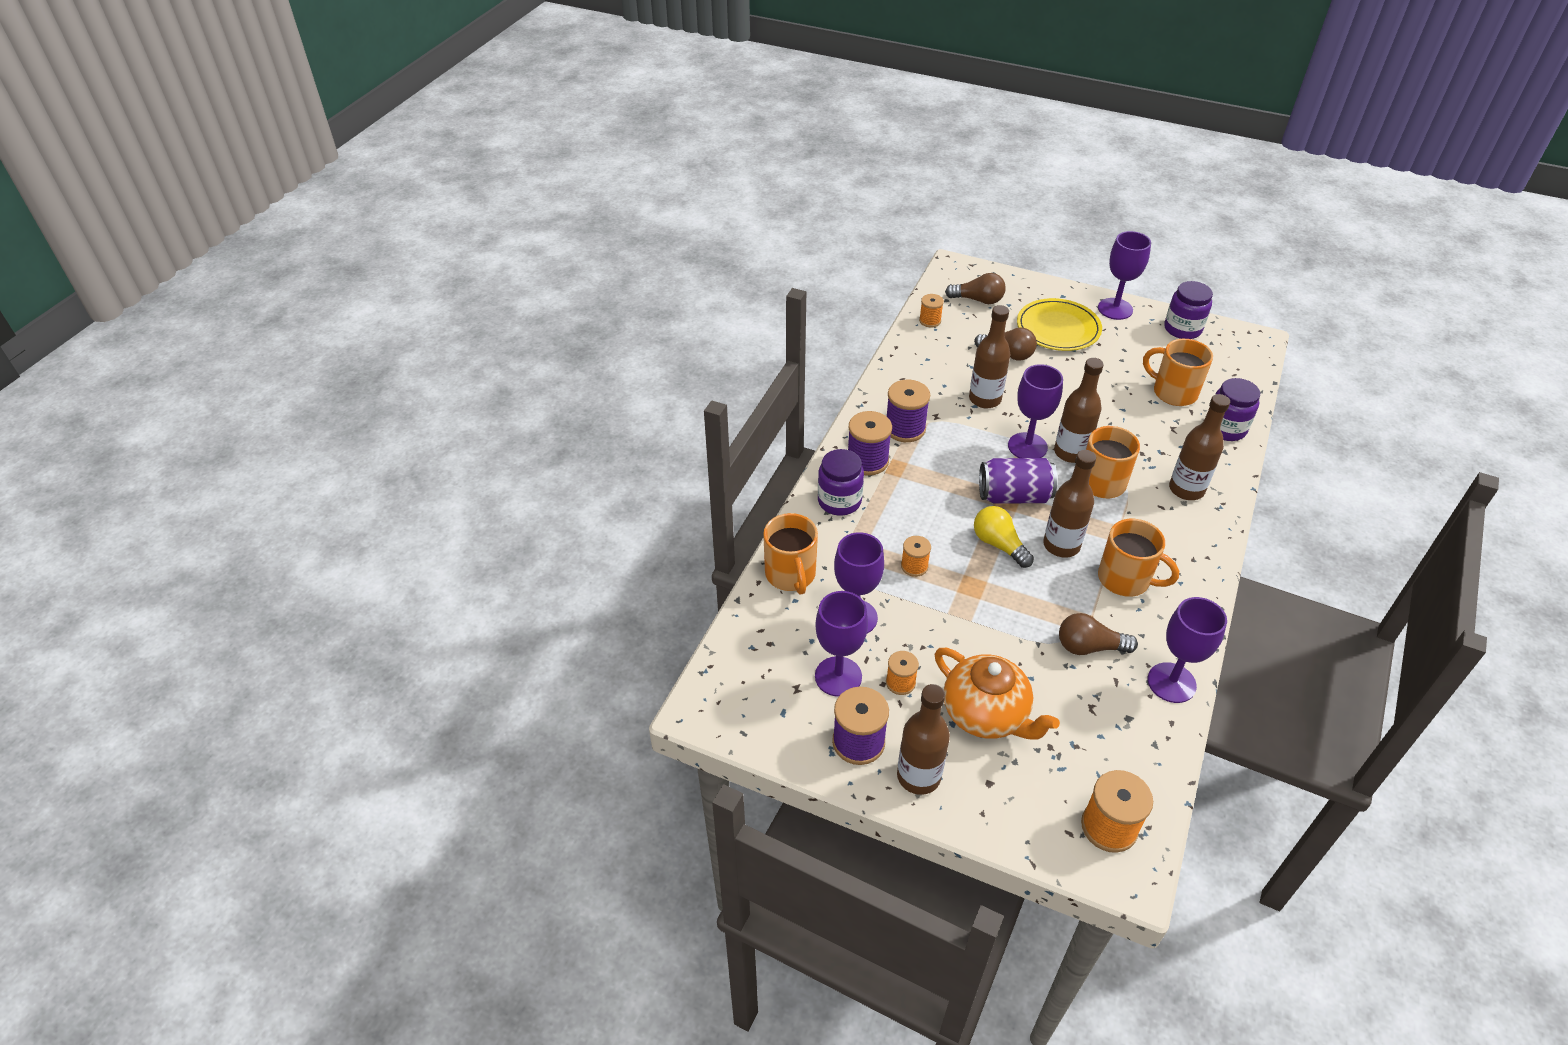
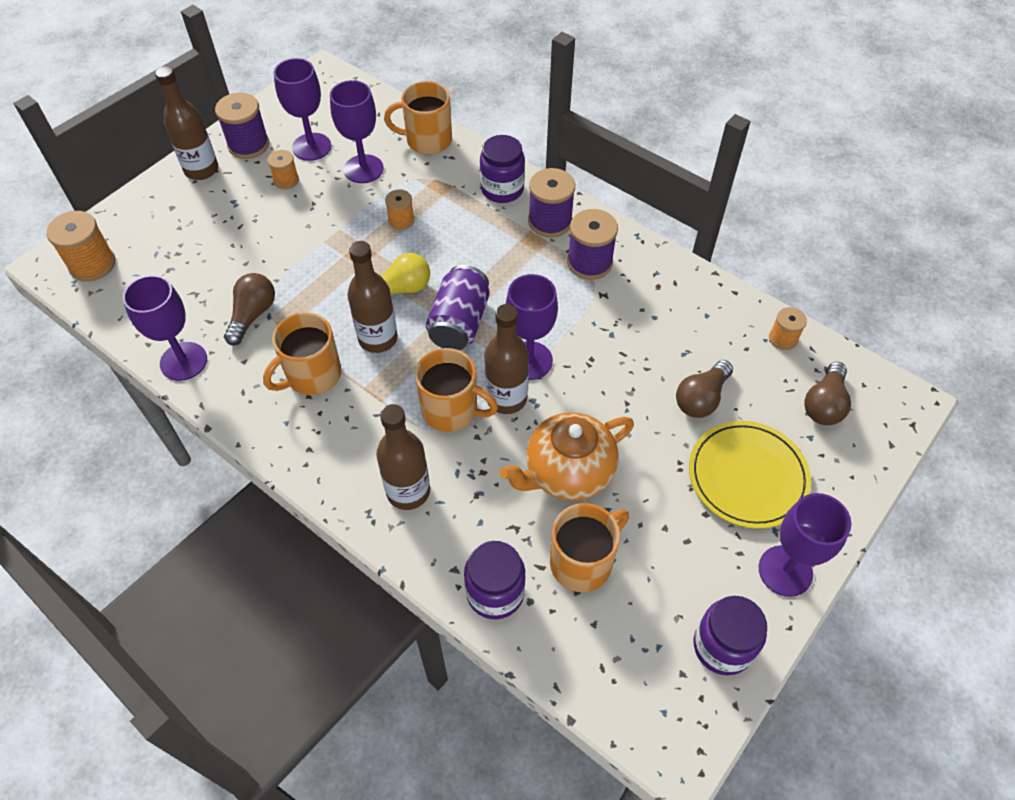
camera: 105 degrees right, 10 degrees up
(985, 399) = (620, 347): brown bottle -> none
(986, 715) = (228, 223): orange teapot -> orange teapot (567, 472)

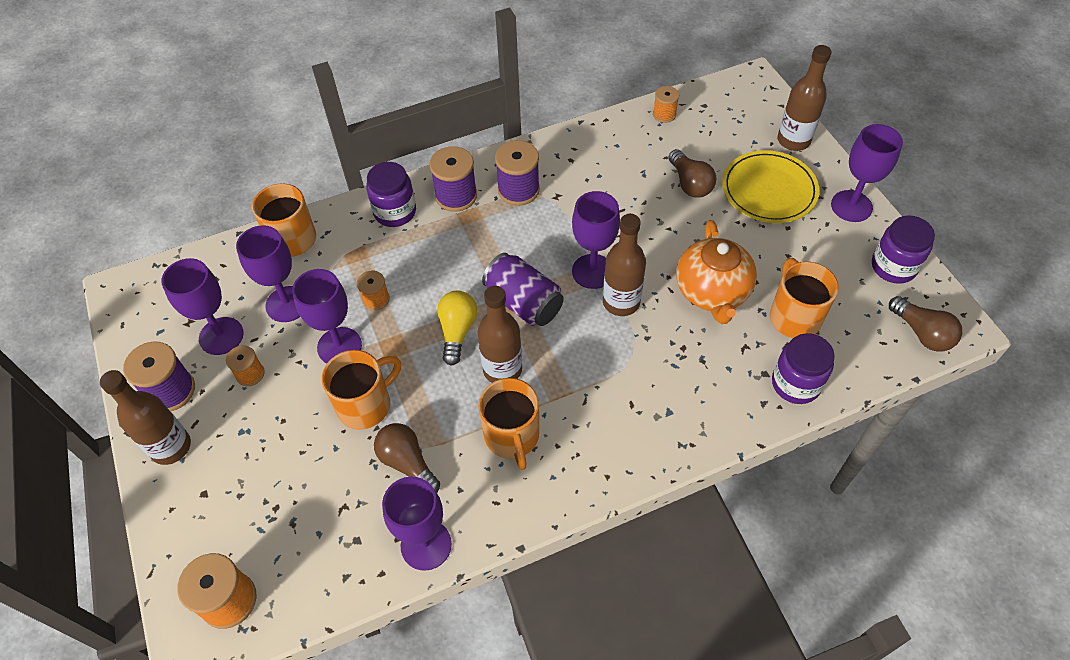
camera: 60 degrees left, 0 degrees up
(341, 220) = (339, 346): none -> purple goblet
(408, 491) = (675, 407): brown bottle -> brown bottle (793, 140)
(451, 410) = (611, 345): orange mug -> orange mug (366, 404)
(824, 404) = (732, 121): brown light bulb -> brown light bulb (922, 333)

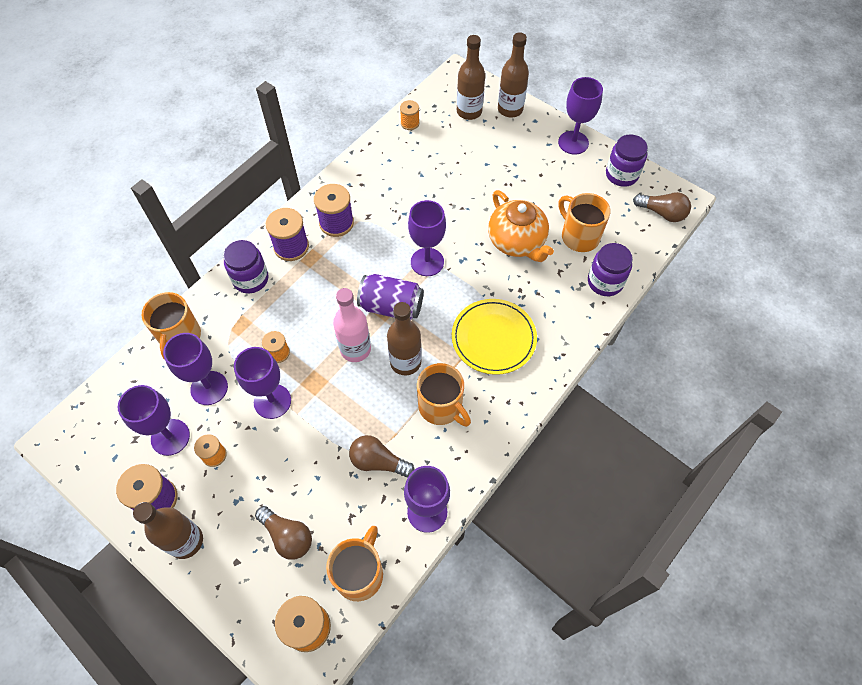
camera: 30 degrees left, 5 degrees up
(366, 404) = (320, 435): orange mug -> orange mug (360, 573)
(457, 331) = (355, 349): yellow light bulb -> pink bottle
(621, 302) = (460, 276): brown bottle -> brown bottle (469, 112)
(690, 183) = (457, 169): brown light bulb -> brown light bulb (287, 536)
(769, 190) = (513, 152): yellow plate -> yellow plate (493, 338)

